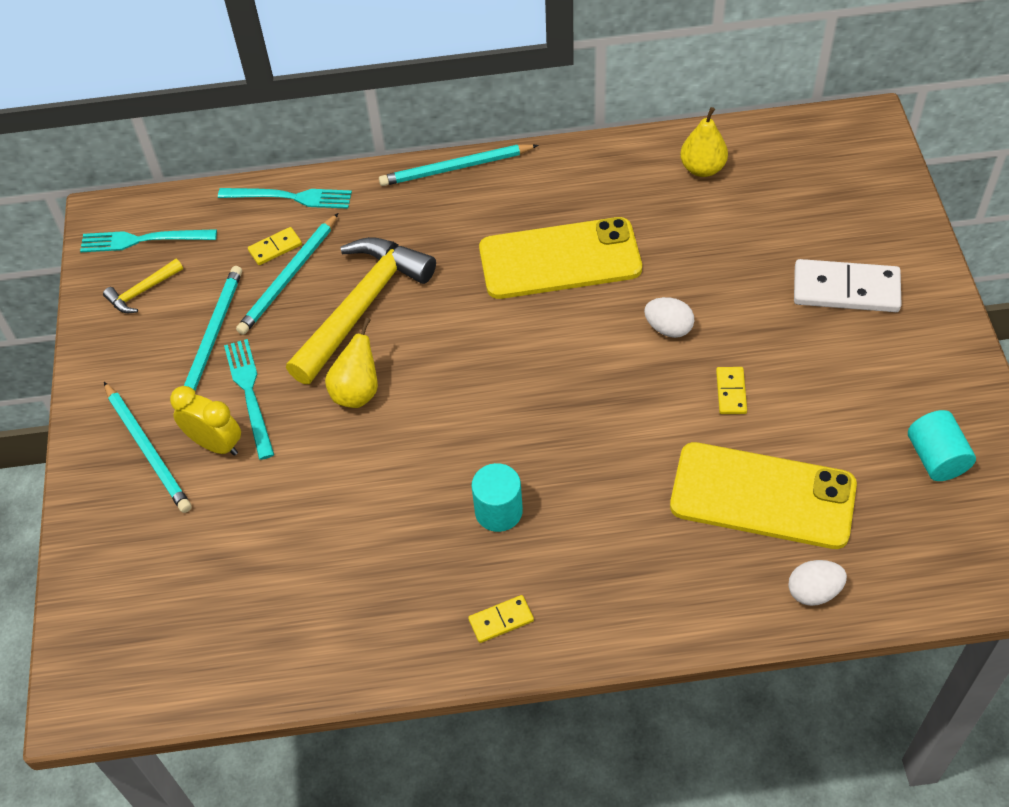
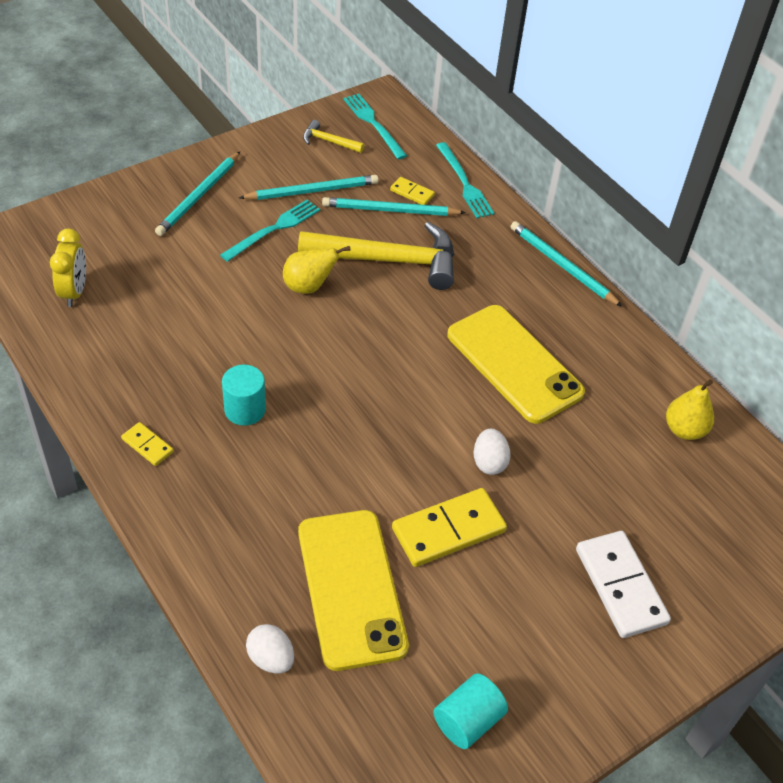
camera: 55 degrees right, 5 degrees down
(215, 444) = (221, 228): yellow clock -> yellow clock (74, 292)
(731, 392) = (448, 530): yellow domino -> yellow domino, size x2.00

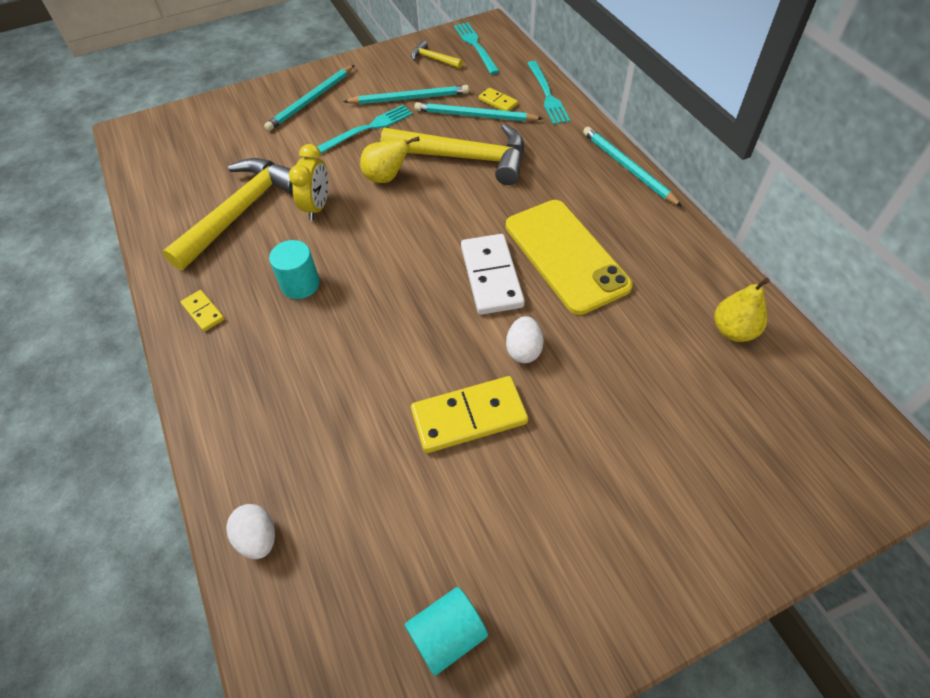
camera: 15 degrees right, 5 degrees up
(74, 292) = (183, 174): yellow clock -> yellow clock (317, 207)
(155, 333) = (241, 212): none -> yellow hammer
(351, 588) = (357, 469): yellow phone -> none
(620, 586) = (642, 494): white domino -> white domino (491, 276)

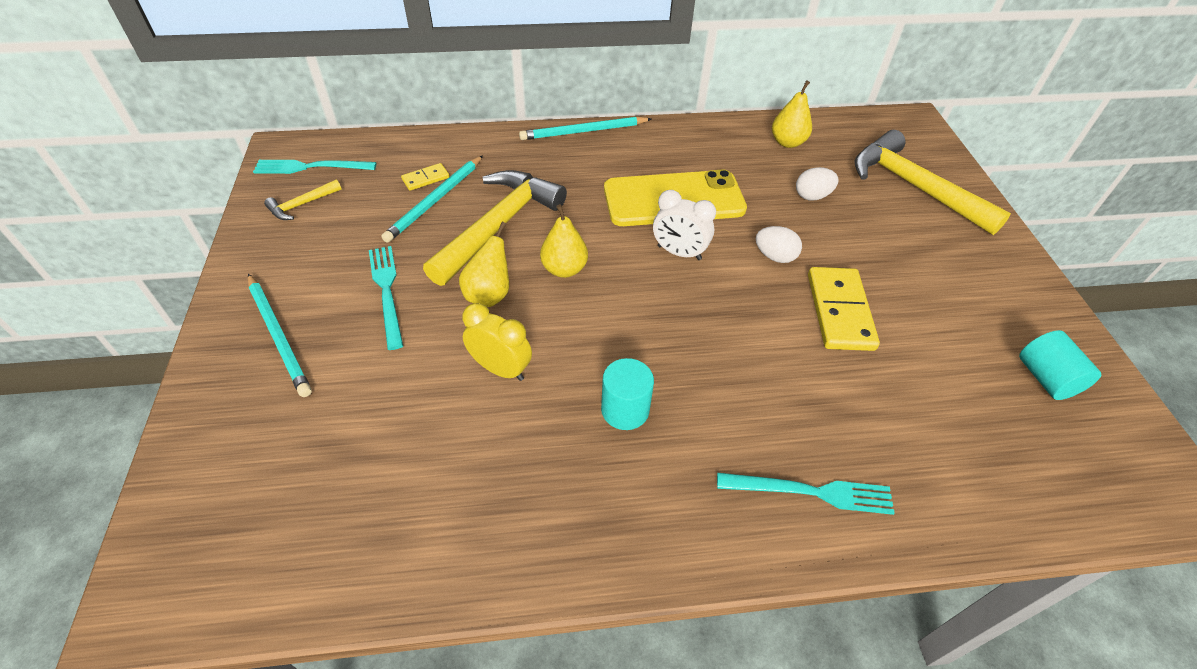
camera: 75 degrees left, 5 degrees down
(203, 312) = (630, 525): yellow domino -> none
(241, 212) = (461, 455): yellow hammer -> yellow hammer (914, 187)
(258, 538) = (959, 506): white egg -> white egg (812, 196)
(409, 98) = (359, 243): turquoise pencil -> none
(433, 209) = (564, 269): none -> yellow pear
(491, 276) = (679, 253): white domino -> white clock
(547, 94) = (442, 144): turquoise fork -> turquoise fork (809, 492)

